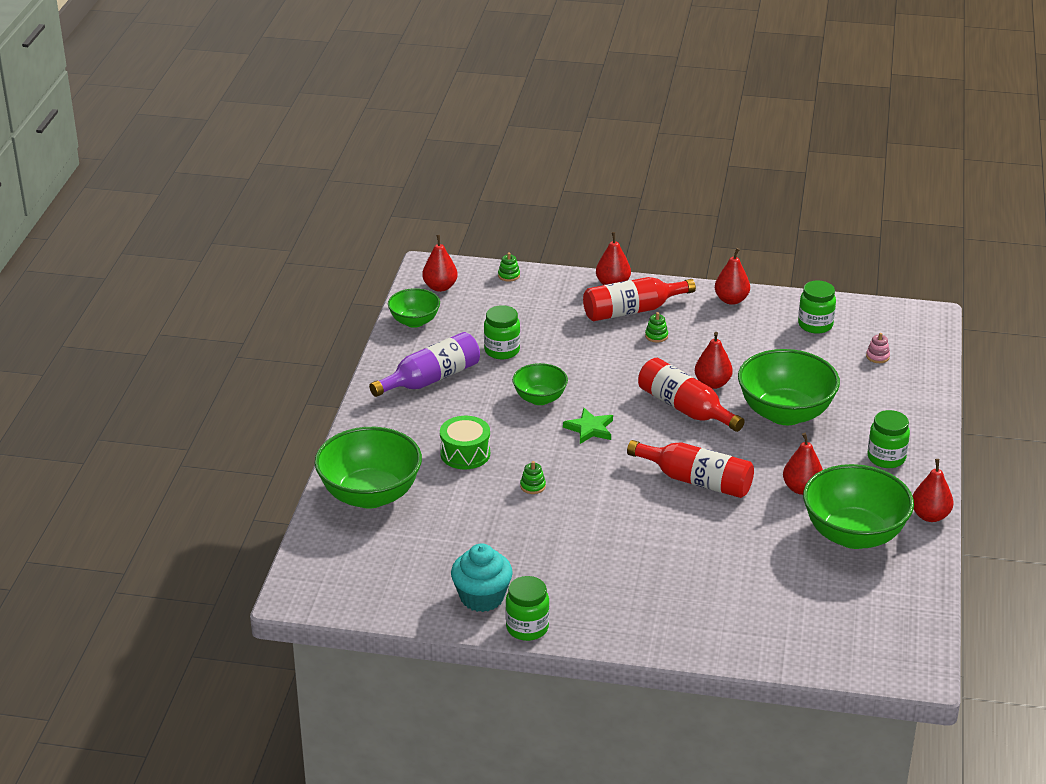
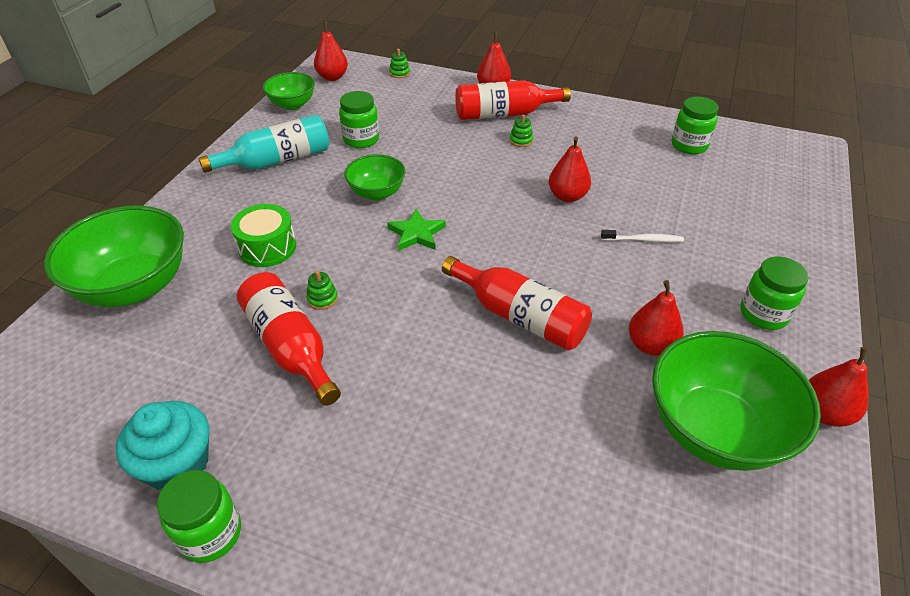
camera: 10 degrees right, 10 degrees up
(431, 379) = (277, 160): purple bottle -> turquoise bottle
(685, 408) = (530, 221): red bottle -> red bottle (290, 347)
(731, 300) = (605, 113): red pear -> none
(785, 413) = (643, 240): green bowl -> white toothbrush
(877, 356) = (755, 185): pink stacking toy -> none

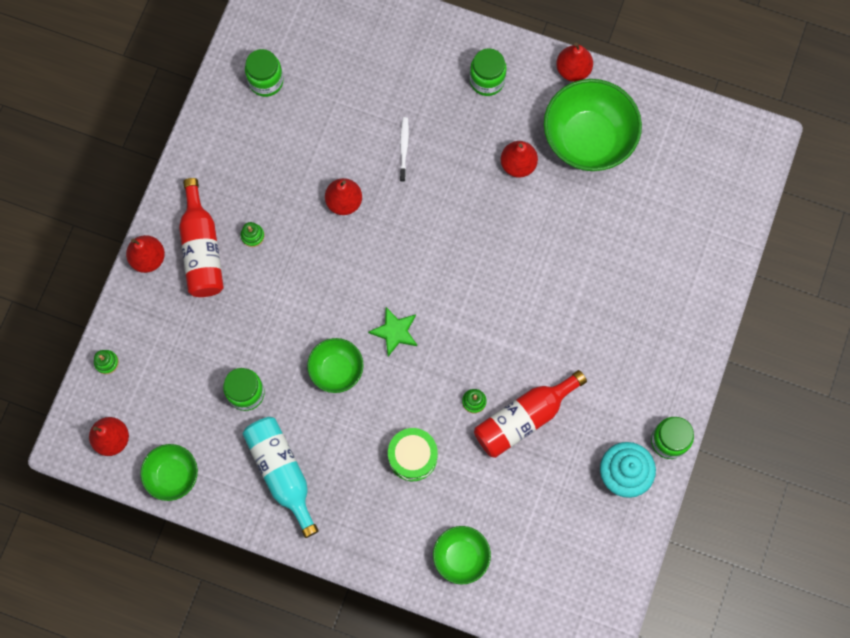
camera: 90 degrees left, 30 degrees up
(134, 286) = (461, 557): green bowl -> green bowl, size x0.56
(519, 316) = (491, 252): red bottle -> none

